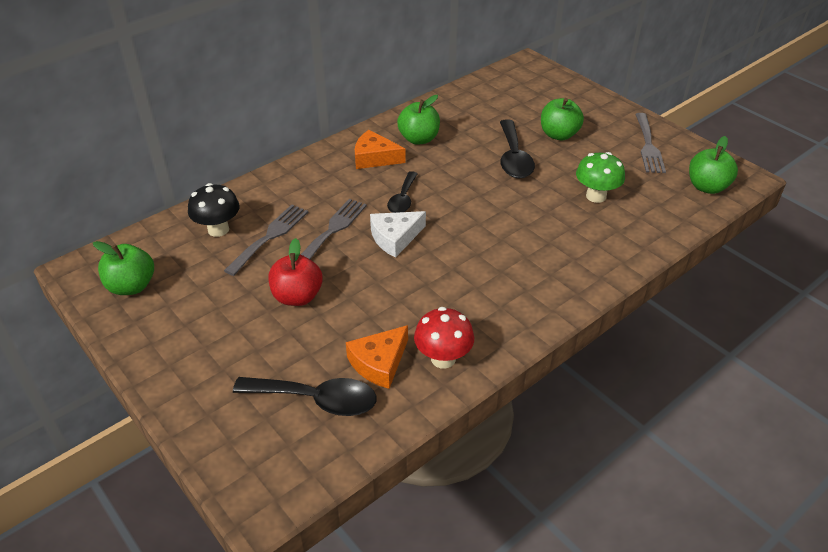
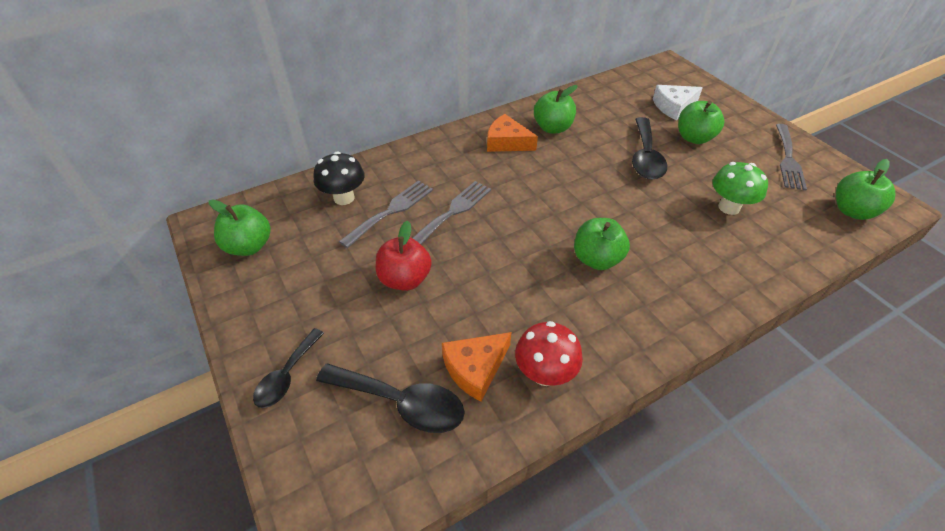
camera: 10 degrees right, 5 degrees up
(395, 238) = (514, 227): white cheese -> white cheese (673, 107)
(403, 199) = (528, 187): black spoon -> black spoon (287, 375)
(478, 257) = (596, 259): none -> green apple

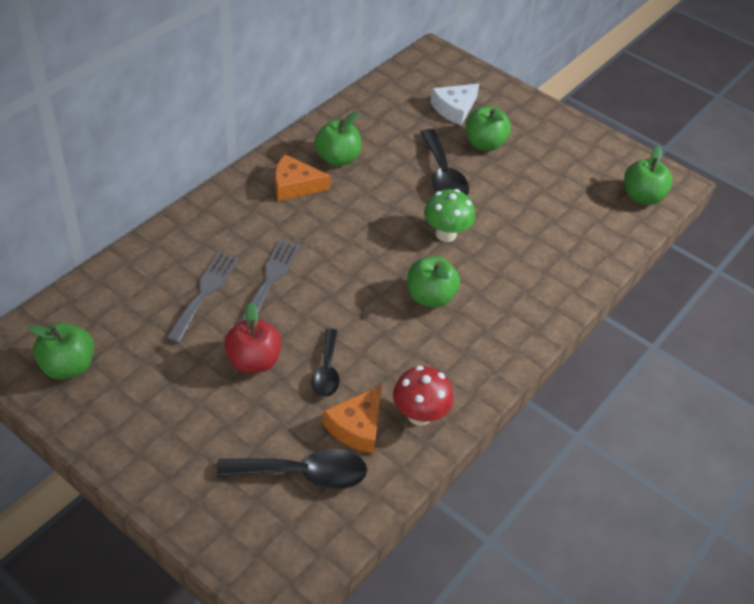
camera: 25 degrees left, 0 degrees up
(287, 375) = (183, 480): black spoon -> black spoon (326, 371)
(344, 198) = (145, 288): black mushroom -> none
(729, 207) = (535, 216): green mushroom -> green mushroom (446, 234)
(788, 159) = (577, 152): grey fork -> none

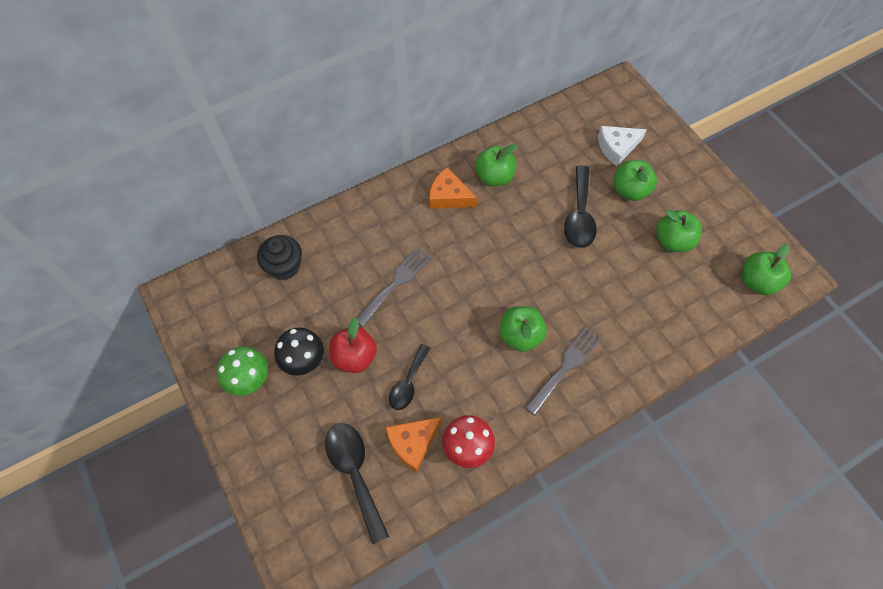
camera: 25 degrees right, 15 degrees up
(68, 366) = (217, 322): green apple -> green apple (673, 241)
(130, 292) = (284, 266): none -> black cupcake
(194, 380) = (304, 361): none -> black mushroom
(205, 292) = (340, 282): grey fork -> grey fork (565, 367)
(303, 474) = (355, 473): black spoon -> black spoon turned 135 degrees counterclockwise
(446, 234) = (558, 276): green mushroom -> green mushroom (250, 380)

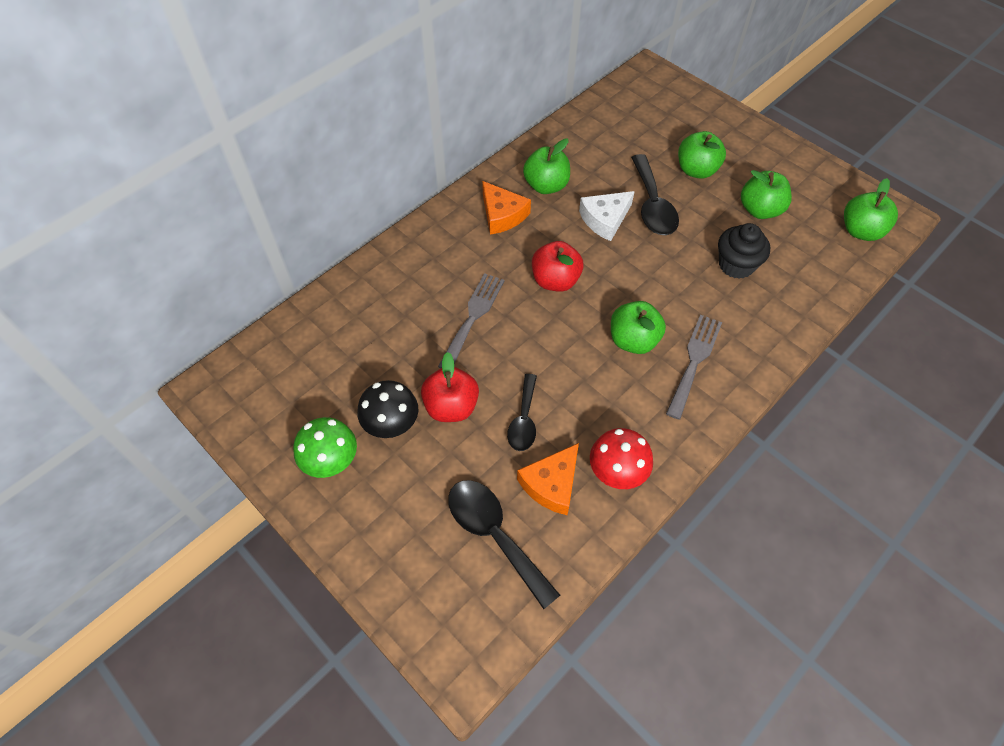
camera: 15 degrees left, 5 degrees down
(284, 266) = (335, 328): black cupcake -> black cupcake (736, 265)
(449, 196) = (502, 215): orange cheese -> orange cheese turned 135 degrees counterclockwise
(473, 266) = (555, 280): none -> red apple
(617, 147) = (667, 131): white cheese -> white cheese (605, 219)

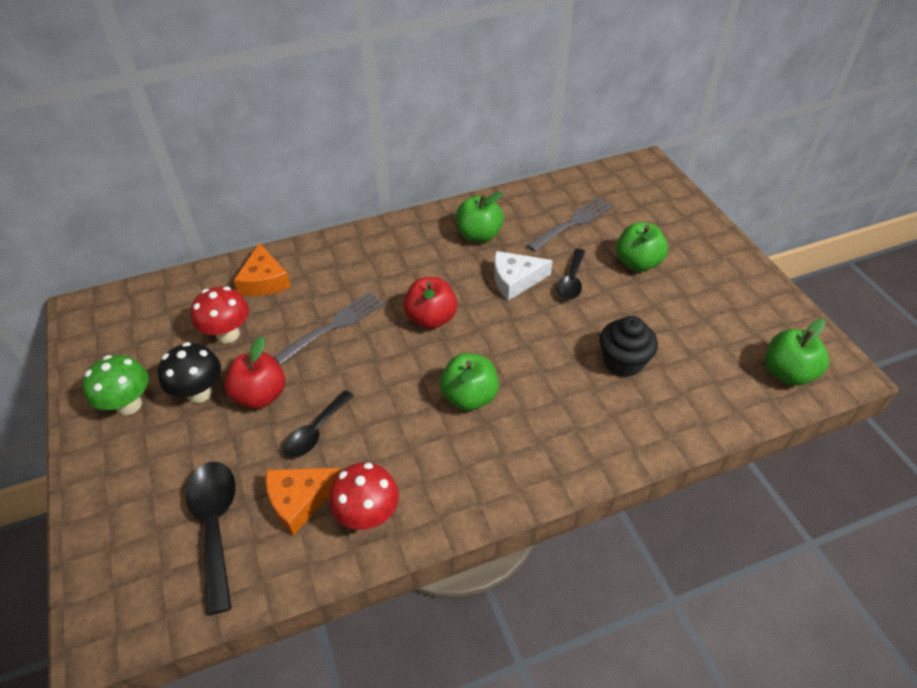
camera: 25 degrees right, 10 degrees down
(378, 360) = (228, 334): none -> red mushroom
(502, 215) = (421, 248): orange cheese -> orange cheese (264, 281)
(652, 205) = (571, 281): black spoon -> black spoon, size x0.65
(694, 361) = (519, 438): grey fork -> grey fork (573, 223)
(760, 210) = (683, 318): green apple -> none

